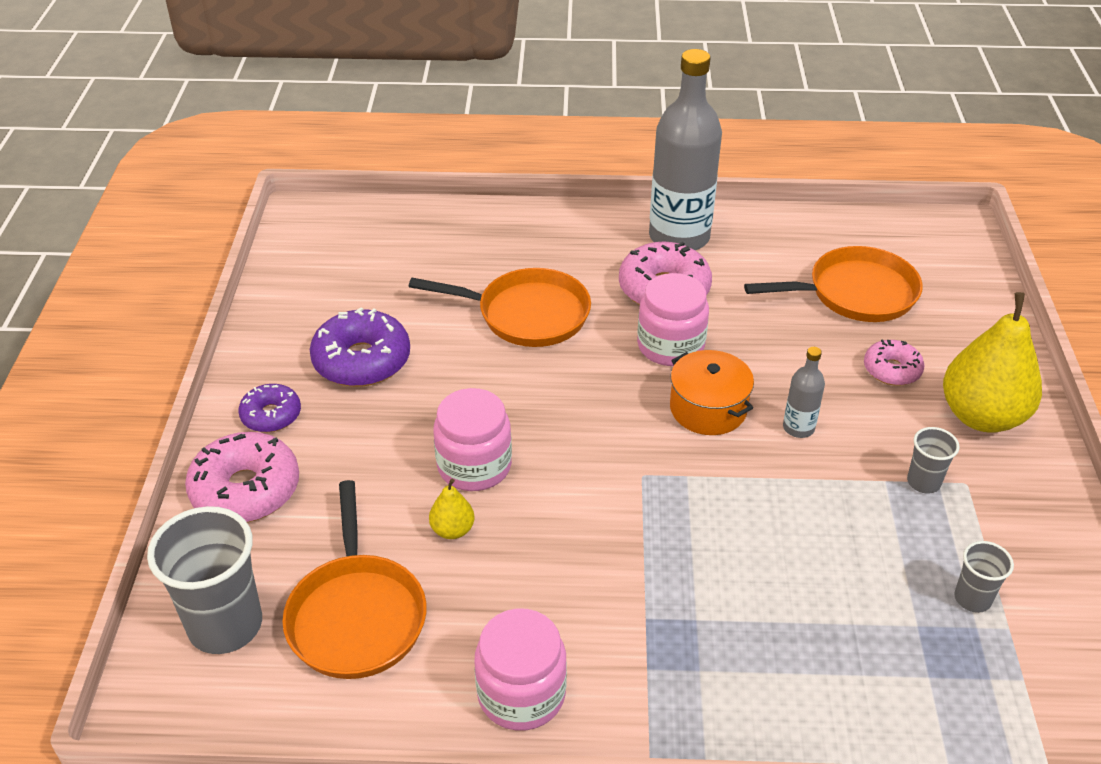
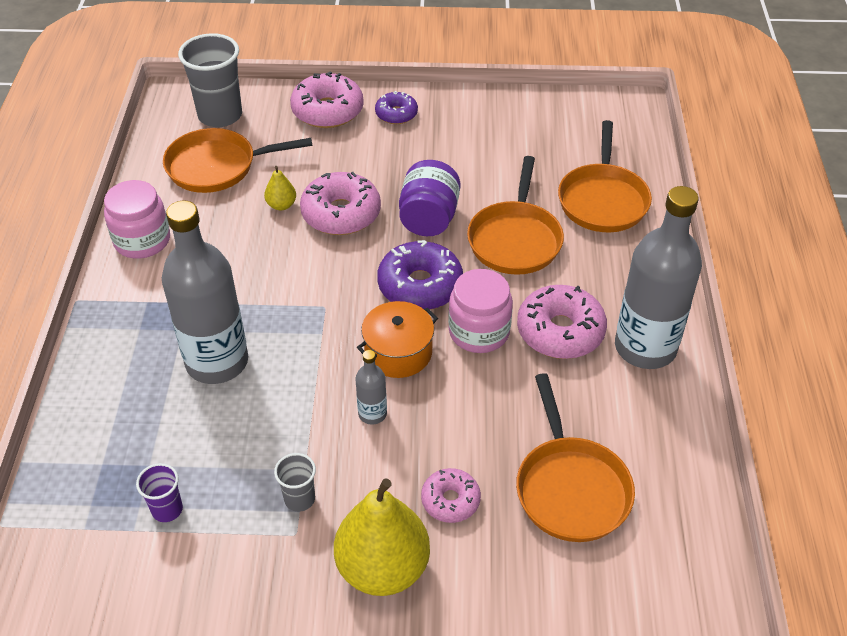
camera: 90 degrees right, 5 degrees up
(362, 360) = (454, 151): purple donut -> purple donut (420, 286)
(464, 248) = (603, 199): none -> orange pan
(474, 466) = (341, 214): pink jar -> pink donut
(488, 384) = (429, 218): none -> purple jar
(746, 574) = (217, 362): none -> grey bottle
(972, 599) = (167, 509): grey cup -> purple cup

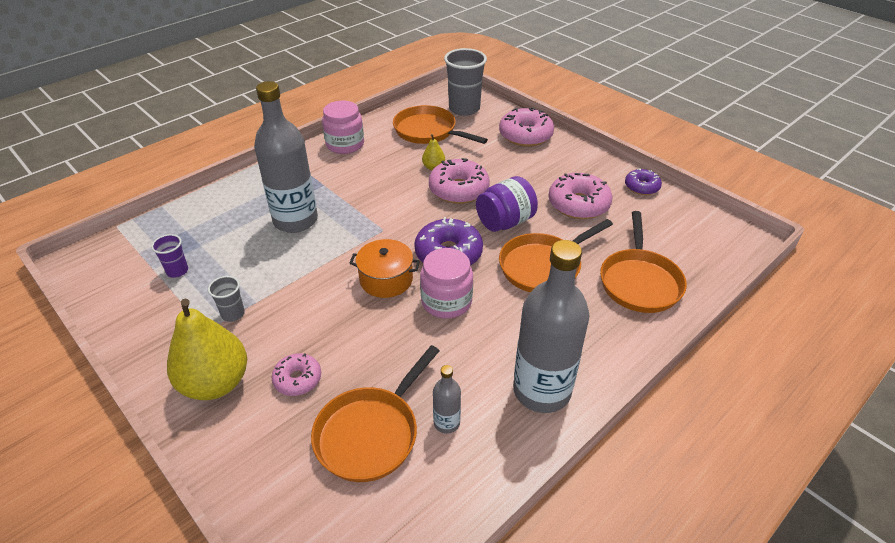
camera: 45 degrees right, 5 degrees down
(372, 414) = (327, 300): grey bottle -> grey bottle (446, 423)
(396, 114) = (564, 157): purple donut -> purple donut (641, 187)
(560, 331) = (497, 338): pink donut -> pink donut (578, 204)
(603, 199) = (639, 281): orange pan -> orange pan turned 45 degrees counterclockwise

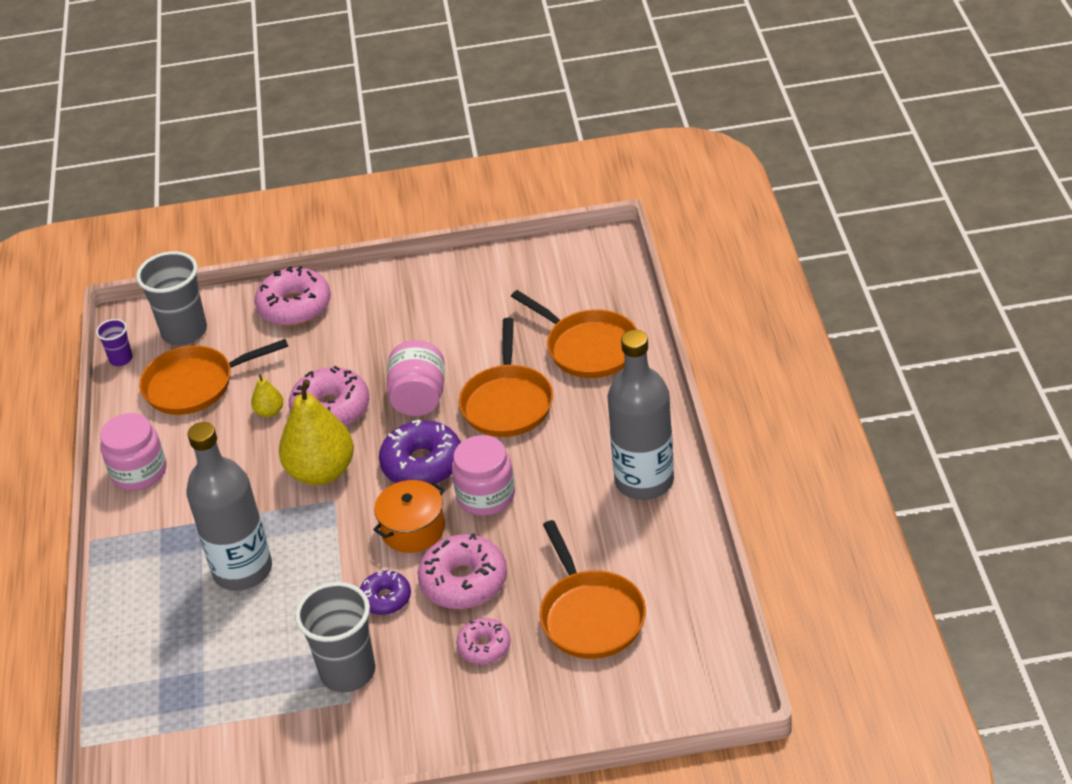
camera: 50 degrees left, 0 degrees up
(177, 271) = (229, 703): purple cup -> purple cup (121, 359)
(216, 383) = (434, 712): yellow pear -> yellow pear (321, 472)
(233, 314) = (348, 672): grey cup -> grey cup, size x1.98
(446, 423) = (622, 559): grey bottle -> none
(505, 222) = (419, 398): purple jar -> pink jar
(578, 204) = (449, 329): pink donut -> pink donut (464, 581)
(641, 187) = (471, 268): purple donut -> purple donut (385, 598)

